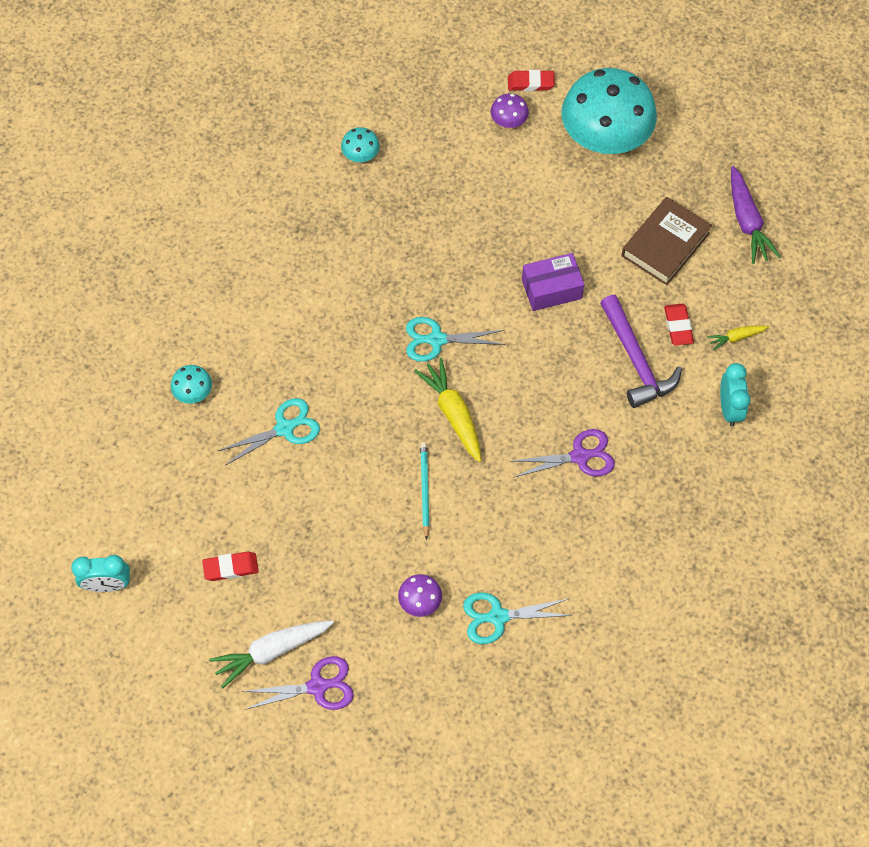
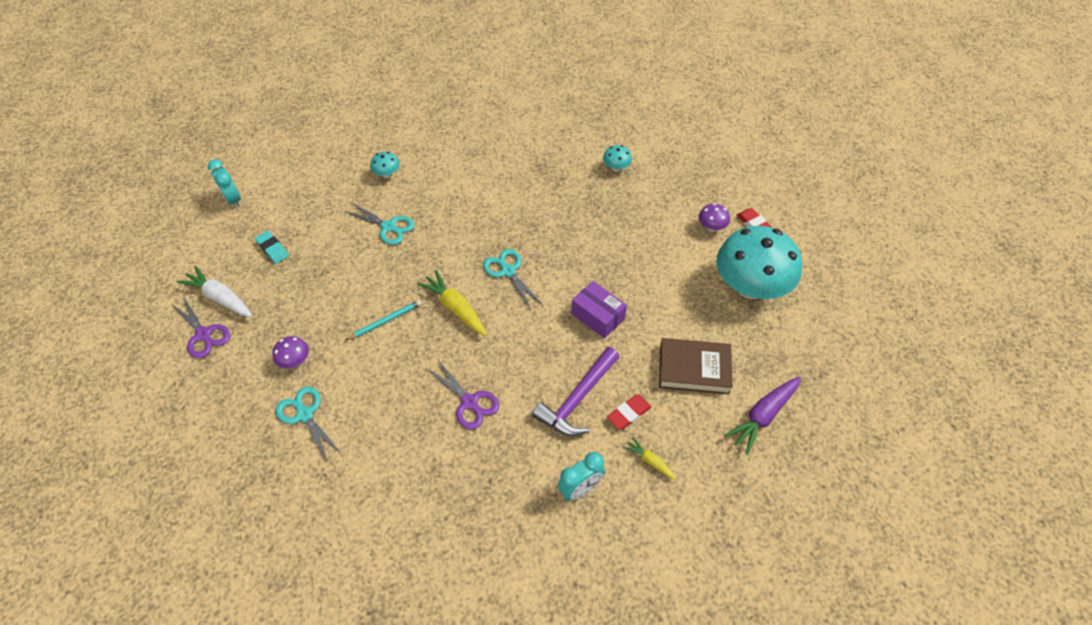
camera: 60 degrees right, 10 degrees down
(231, 567) = (272, 249): red eraser -> turquoise eraser
(453, 414) = (455, 308): yellow carrot -> yellow carrot turned 75 degrees counterclockwise

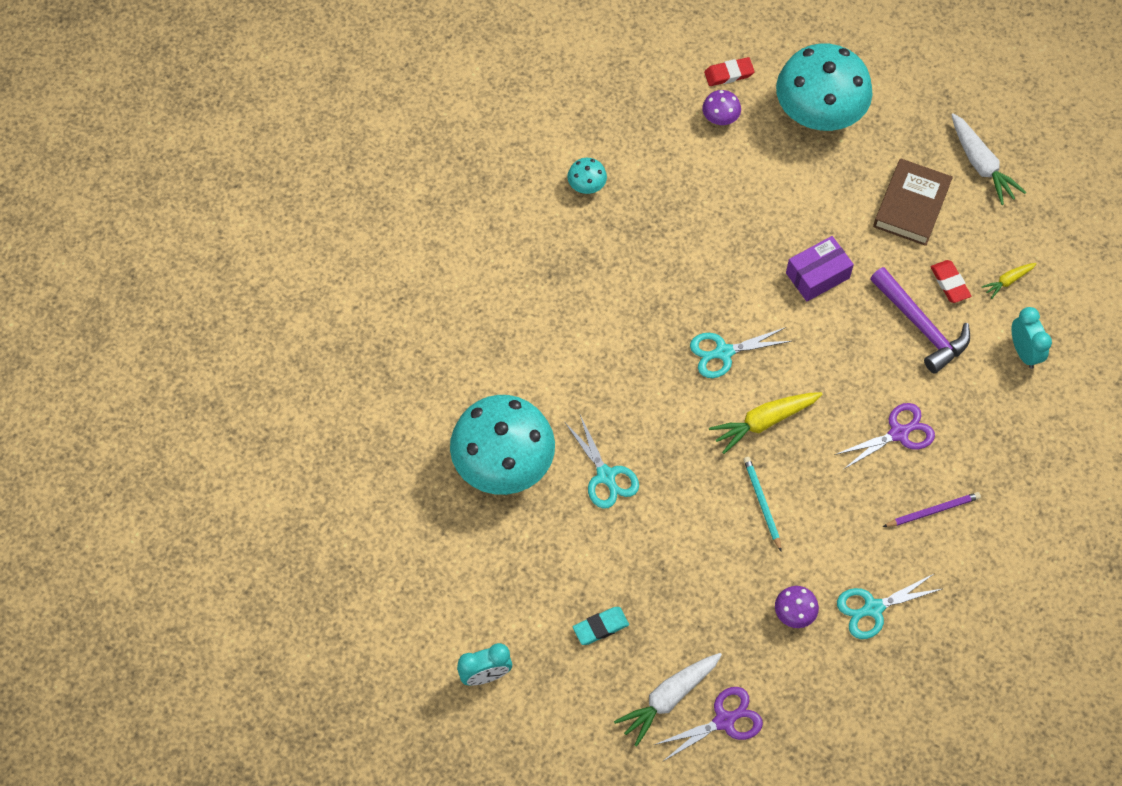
camera: 75 degrees left, 10 degrees up
(387, 174) = (503, 463): turquoise mushroom -> turquoise mushroom, size x2.45
(389, 227) = (606, 476): turquoise scissors -> turquoise scissors turned 105 degrees clockwise
(402, 442) = (933, 511): none -> purple pencil
(763, 416) = (981, 164): purple carrot -> white carrot

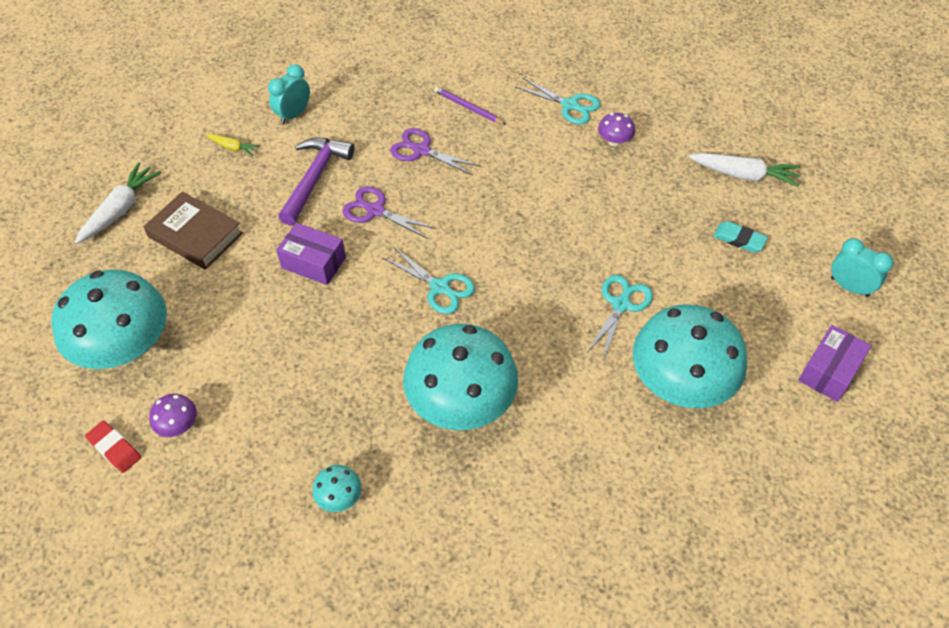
camera: 125 degrees left, 10 degrees down
(428, 583) = (829, 371): none -> purple box
(603, 302) = (461, 403): none -> turquoise mushroom
(724, 720) = (725, 140): purple scissors -> purple scissors (375, 210)
(762, 503) = (550, 198): turquoise pencil -> none
(764, 422) = (481, 230): yellow carrot -> none
(911, 205) = (195, 235): brown book -> brown book turned 45 degrees clockwise
(949, 283) = (260, 179): red eraser -> none

